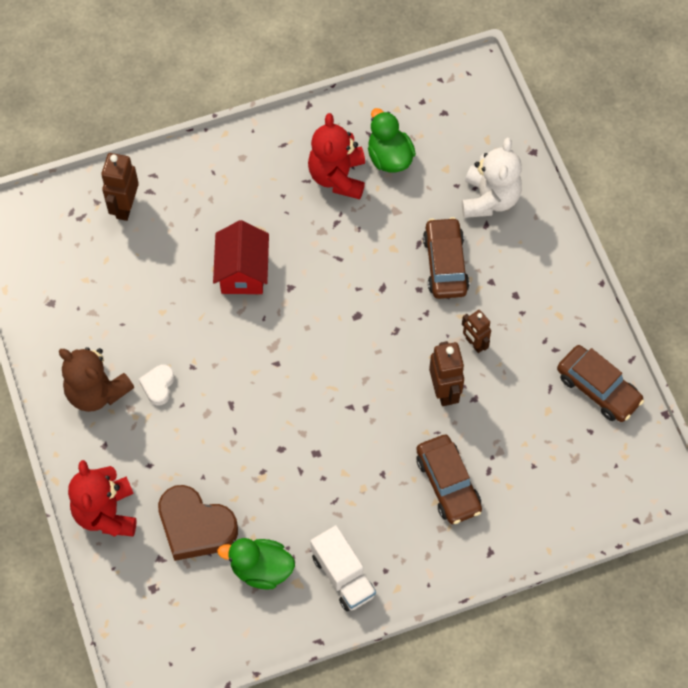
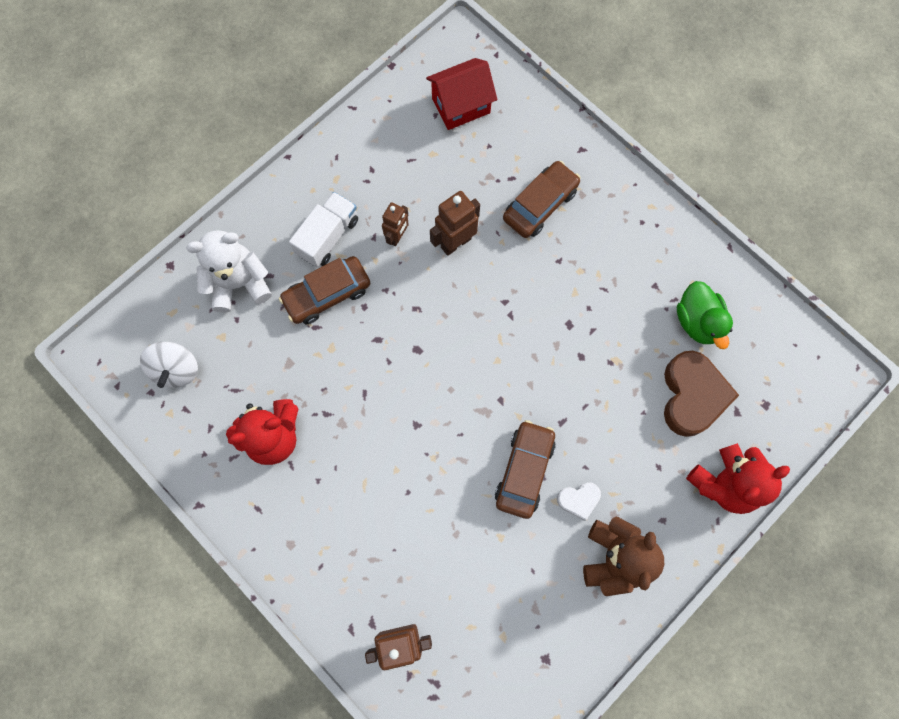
camera: 115 degrees left, 10 degrees up
(242, 272) = (421, 479): red house -> red house (461, 106)
(343, 576) = (665, 253): white truck -> white truck (328, 237)
(389, 157) = (230, 395): green duck -> none
(432, 126) = (177, 369): none -> white spinning top
(598, 388) = (393, 123): brown car -> brown car (524, 470)

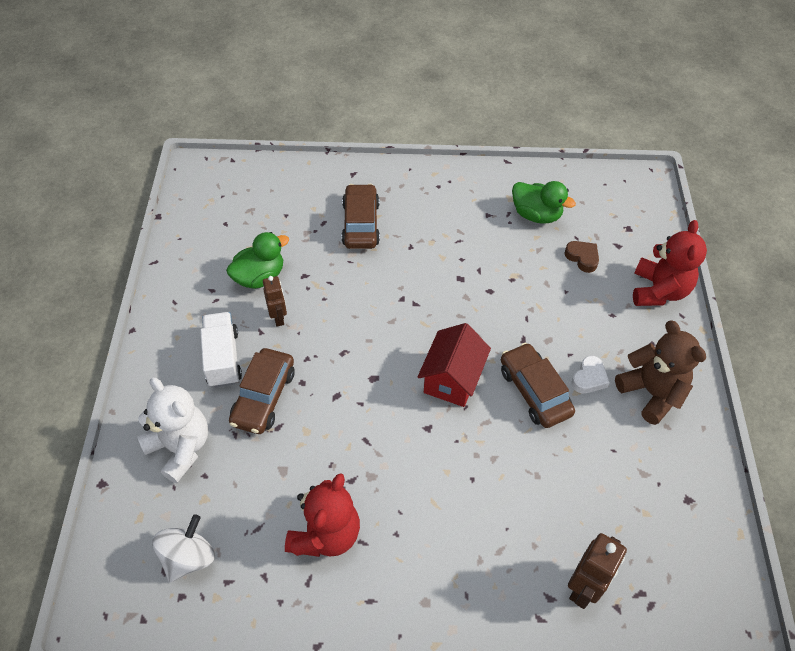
camera: 45 degrees left, 20 degrees down
(177, 369) = (188, 557): white spinning top -> white spinning top turned 105 degrees counterclockwise
(239, 283) = (180, 447): white teddy bear -> white teddy bear turned 105 degrees clockwise
(416, 187) = (259, 277): none -> green duck
(455, 242) = (326, 289): brown robot -> none
(461, 106) = (239, 205): red house -> red house (452, 379)
(692, 396) = (582, 258): brown heart -> brown heart, size x0.50

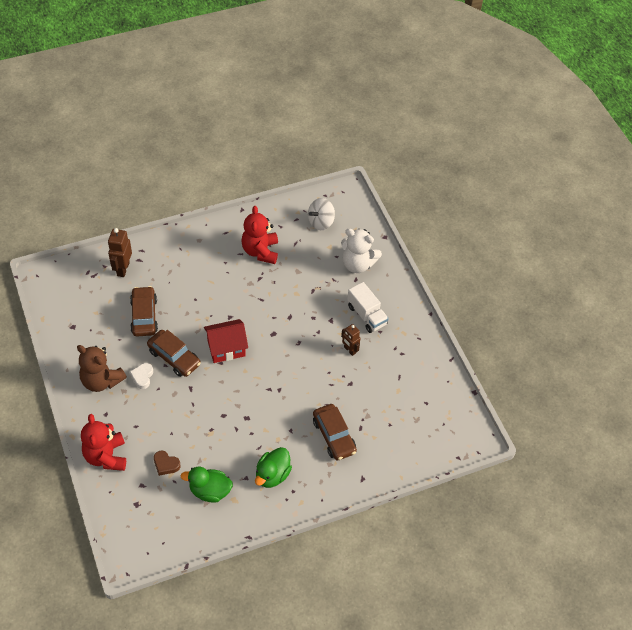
camera: 155 degrees right, 0 degrees up
(188, 557) = (320, 222): white spinning top -> white spinning top turned 45 degrees clockwise
(259, 277) = (378, 372): green duck -> green duck (272, 475)
(263, 397) = (330, 302): brown car -> brown car (144, 316)
(452, 379) = (226, 348): red house -> red house turned 75 degrees clockwise

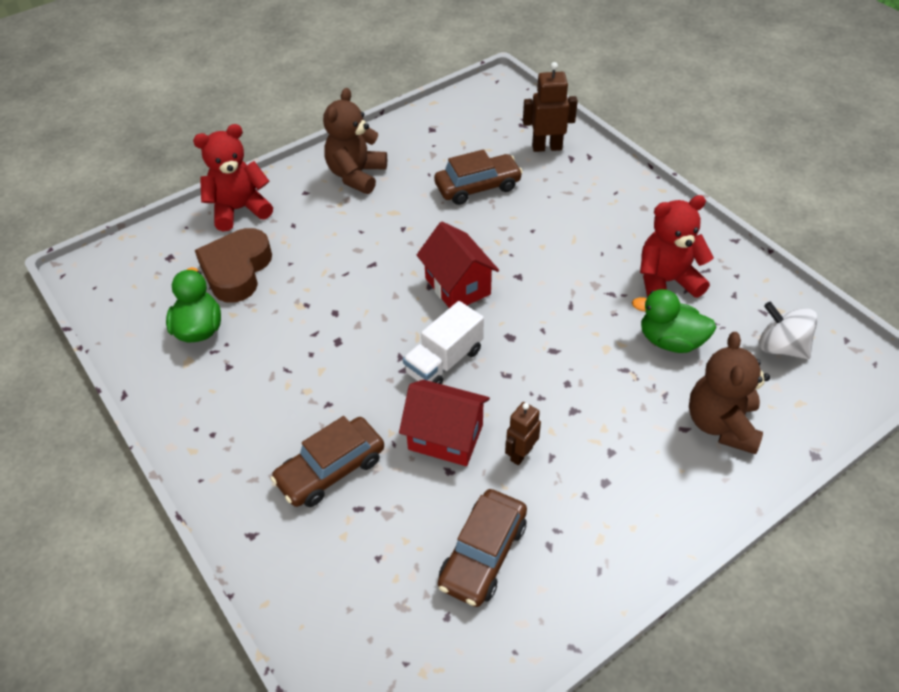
camera: 80 degrees right, 5 degrees down
(142, 377) = (375, 211): white heart -> none
(166, 464) = (236, 270): brown heart -> brown heart, size x1.99
(174, 357) = (419, 234): brown car -> brown car (483, 554)
(272, 475) = (238, 399): green duck -> green duck (670, 341)
(329, 380) = (445, 437): none -> red house
(357, 264) = (721, 424): white teddy bear -> brown teddy bear
(366, 315) = (611, 464): white truck -> white truck (444, 361)

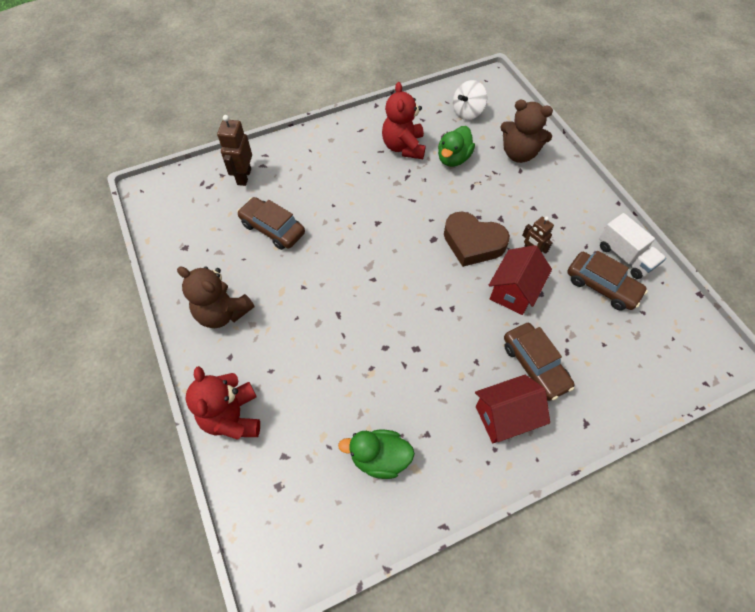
camera: 80 degrees left, 10 degrees up
(236, 270) = (315, 423): brown heart -> brown heart (473, 243)
(444, 361) = (448, 281): white truck -> white truck (625, 256)
(457, 286) = (378, 261): red house -> red house (505, 416)
(477, 187) = (272, 229): brown car -> brown car turned 45 degrees counterclockwise

